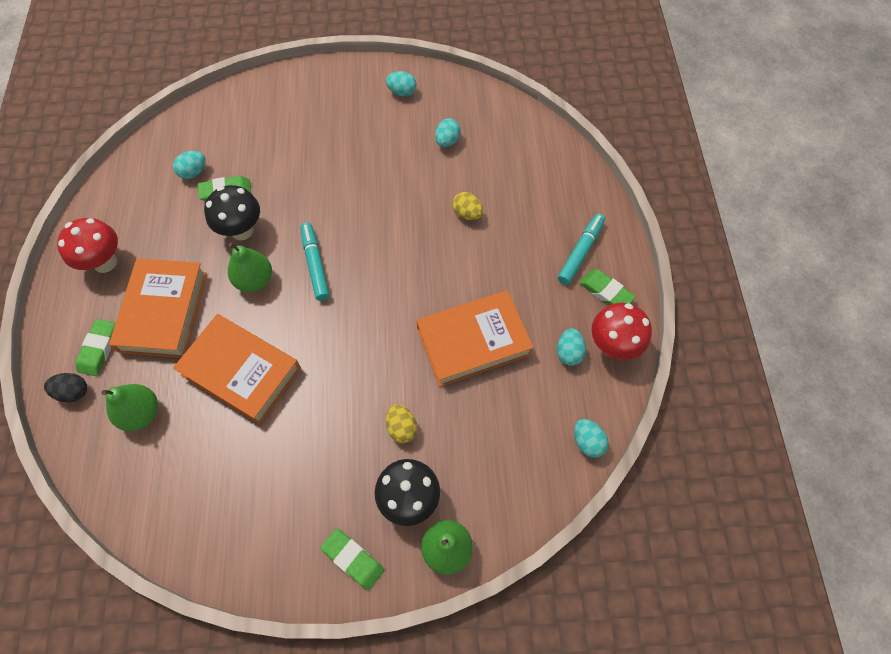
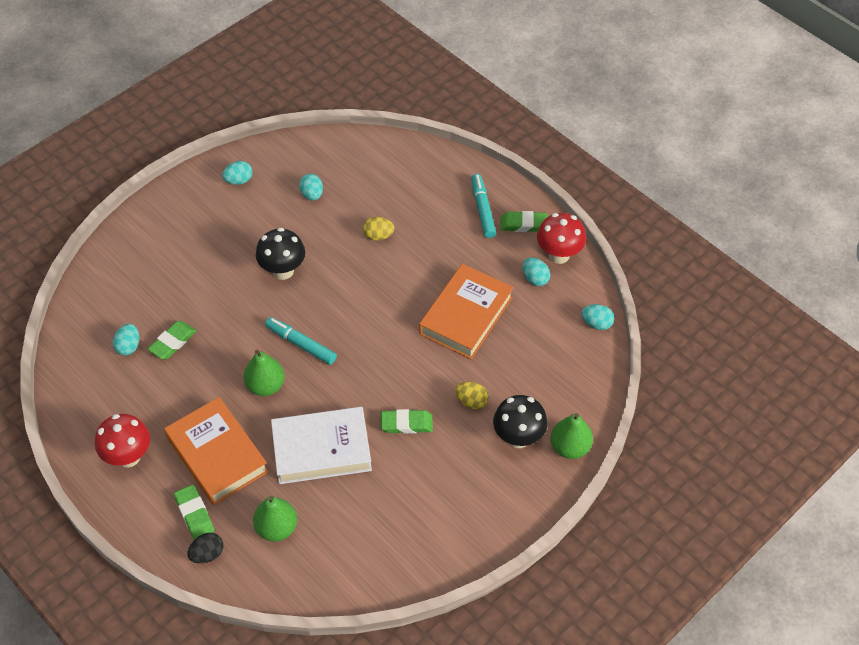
camera: 40 degrees left, 10 degrees down
(241, 371) = (321, 449): orange book -> white book
(242, 230) = (217, 360): black mushroom -> black mushroom (283, 271)
(353, 559) = (518, 498): green eraser -> green eraser (406, 424)

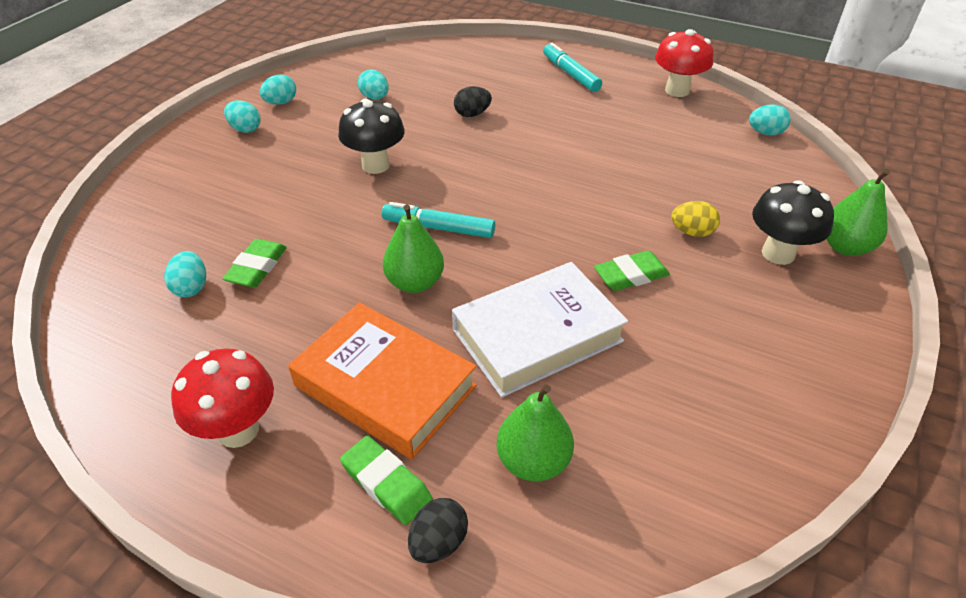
camera: 20 degrees left, 10 degrees down
(378, 236) = (472, 114): yellow egg -> black egg
(466, 316) = (621, 157): orange book -> none
(523, 224) = (621, 76): green eraser -> none
(535, 279) = (669, 112): turquoise egg -> turquoise egg (245, 129)

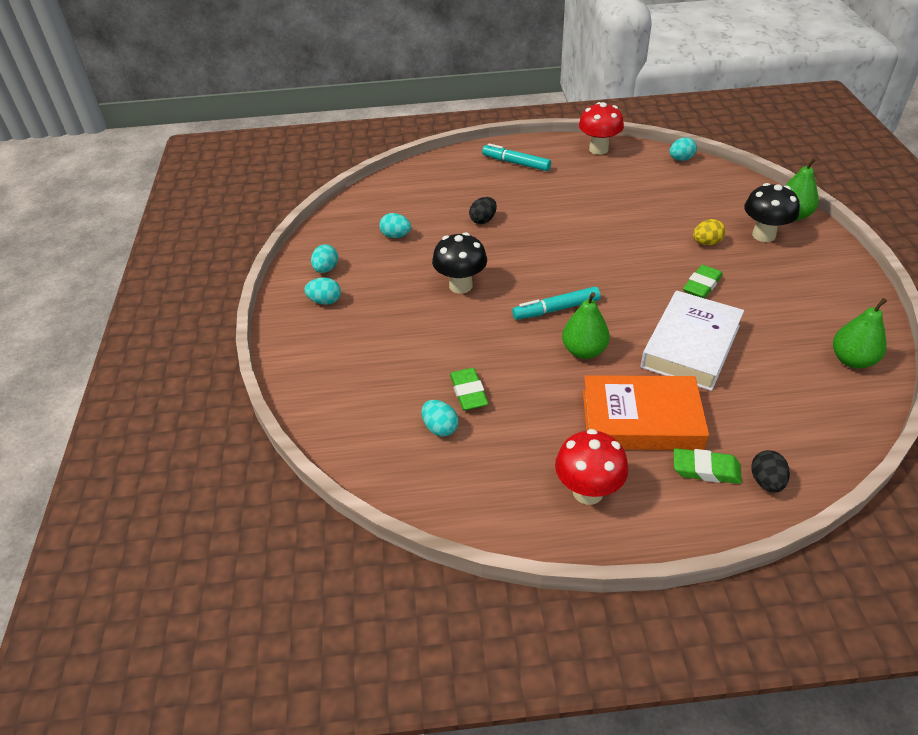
camera: 30 degrees left, 0 degrees up
(533, 461) = (765, 415): green pear -> green pear (852, 360)

